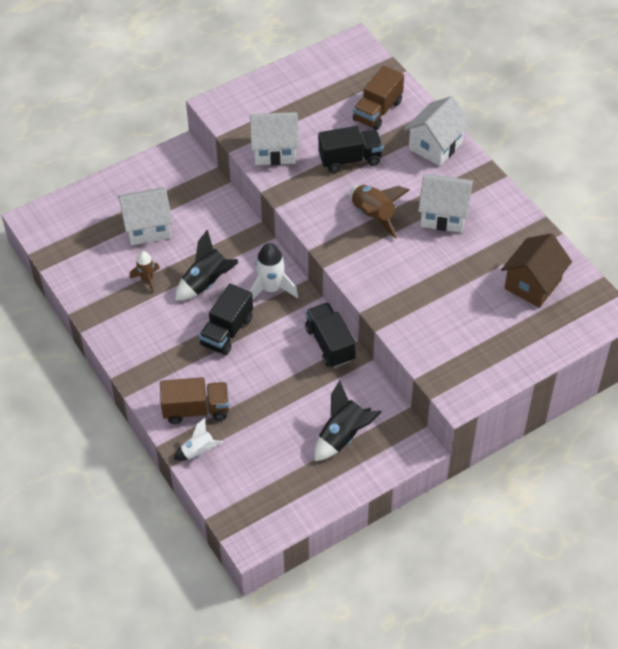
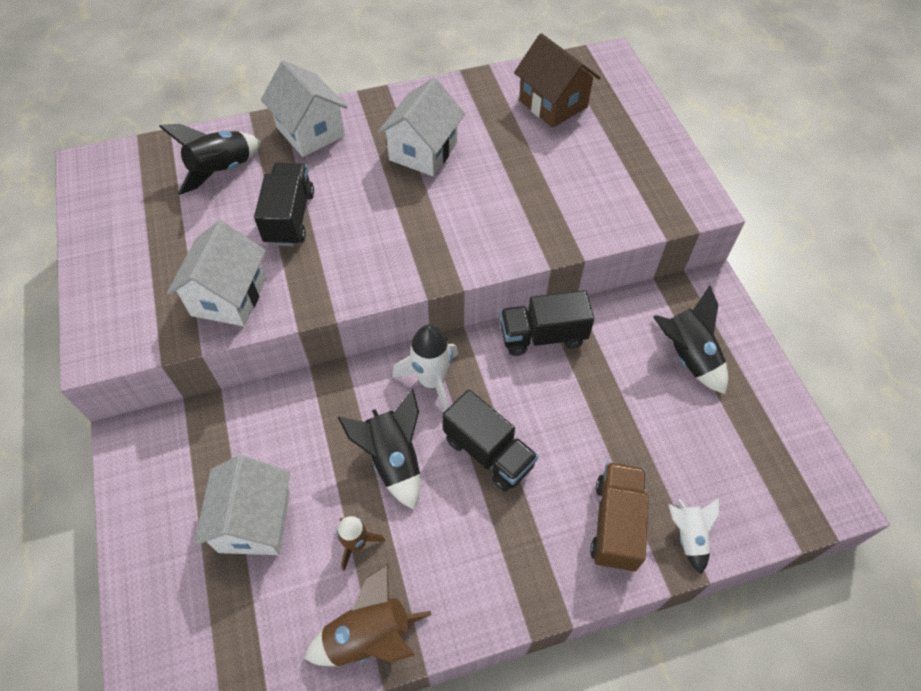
camera: 75 degrees left, 5 degrees up
(373, 216) = (396, 217): brown rocket -> brown rocket (369, 636)
(377, 111) = (222, 170): brown truck -> black rocket

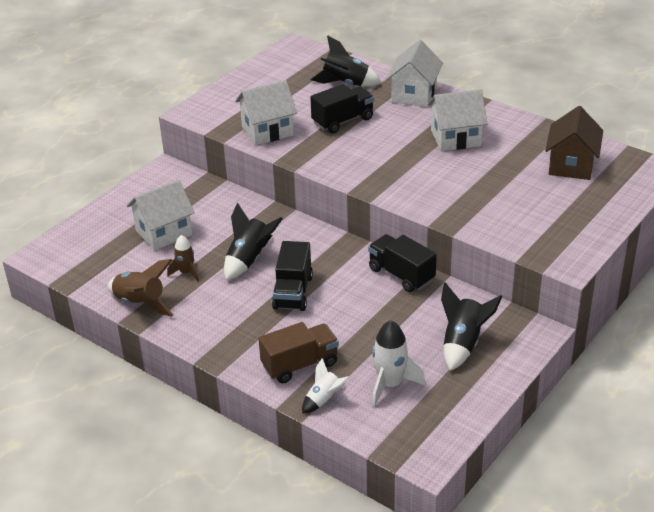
camera: 55 degrees right, 20 degrees down
(432, 381) = (316, 248): white rocket -> white rocket (390, 384)

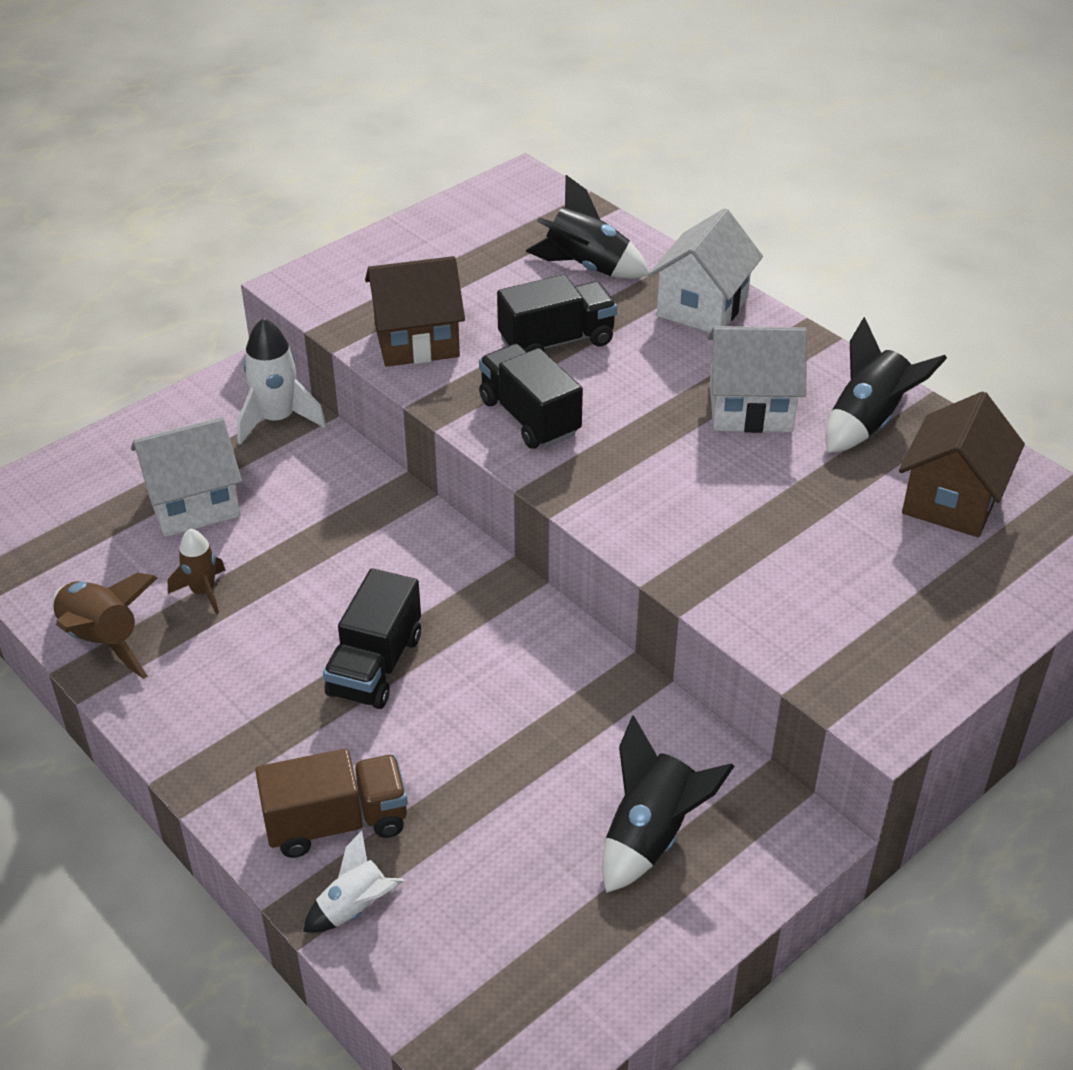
camera: 10 degrees right, 5 degrees up
(249, 259) = (321, 584): black rocket -> black rocket (868, 422)
(267, 131) = (417, 341): white house -> brown house
(390, 384) = (487, 899): white rocket -> white rocket (277, 419)
(401, 275) = (582, 664): black truck -> black truck (529, 417)

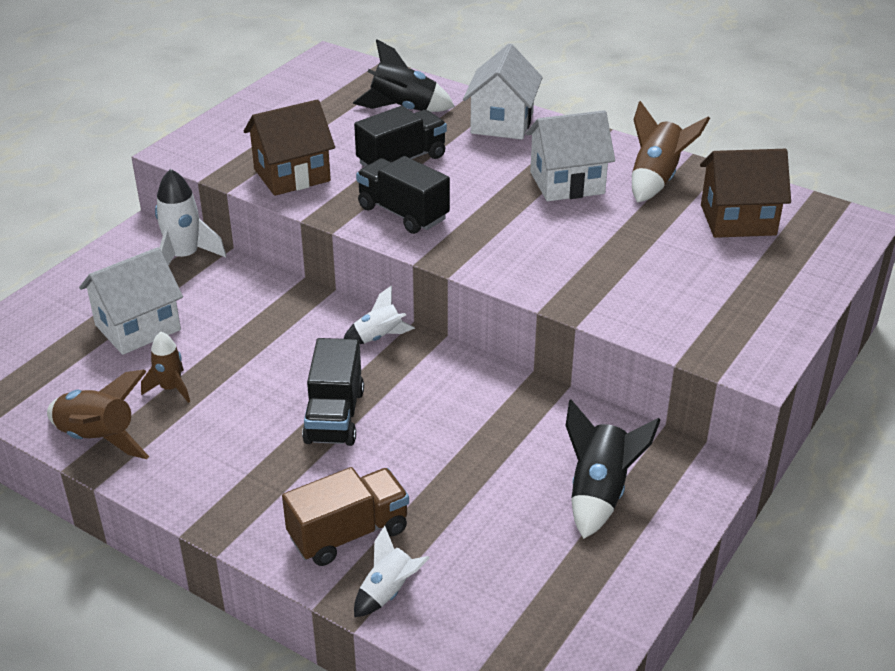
camera: 15 degrees left, 5 degrees down
(464, 570) = (379, 337): none -> white rocket
(868, 422) = (656, 179): black rocket -> brown rocket
(951, 500) = (738, 220): brown house -> brown house turned 75 degrees clockwise

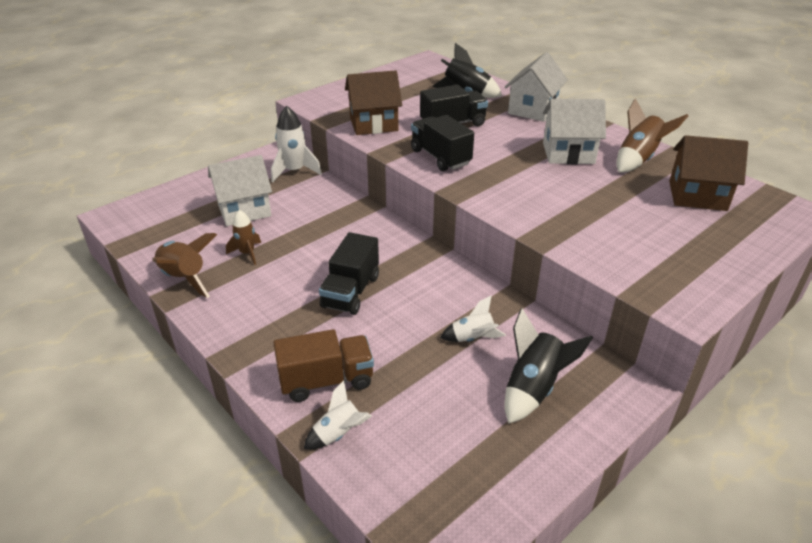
camera: 15 degrees right, 0 degrees up
(379, 337) = (403, 242): white rocket -> white rocket (473, 338)

